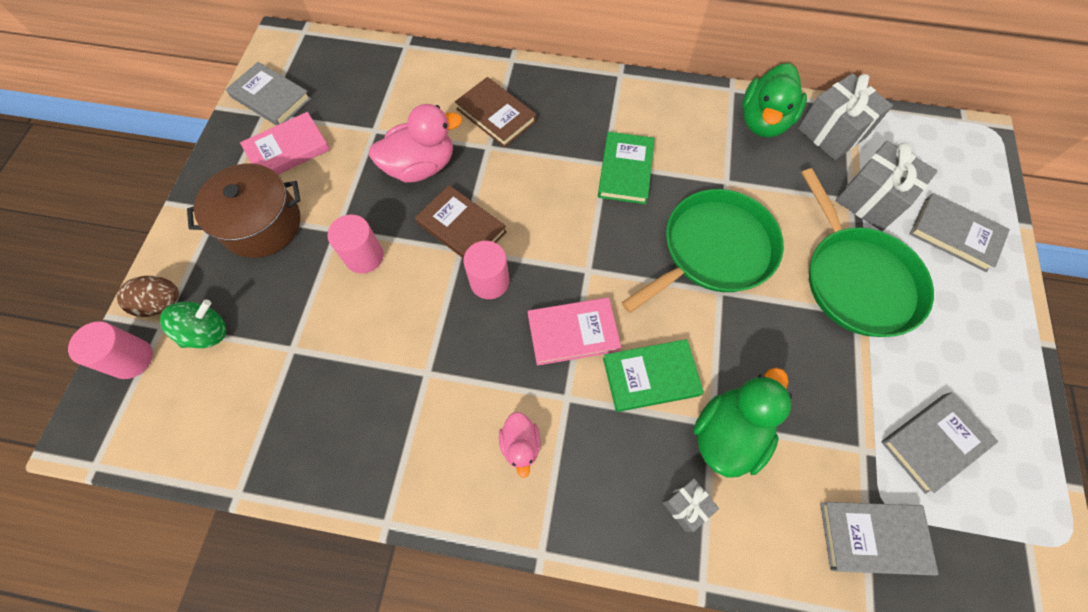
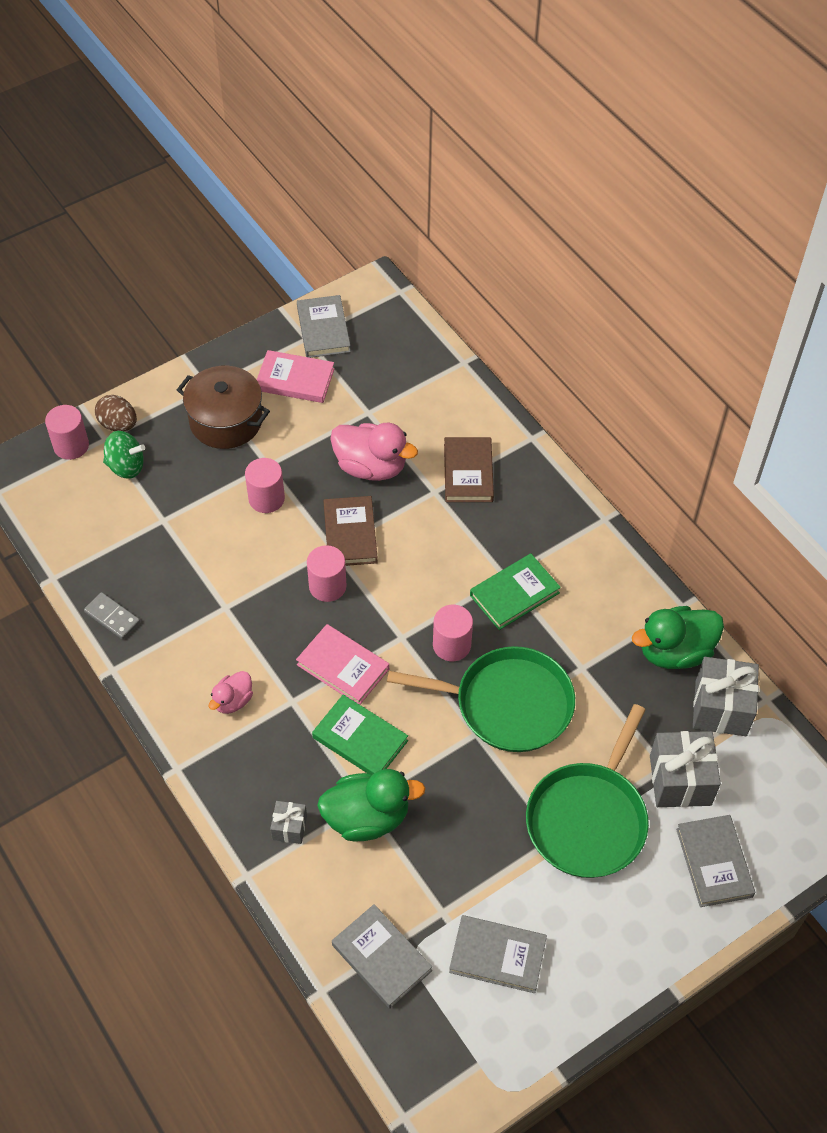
camera: 45 degrees right, 10 degrees down
(334, 476) = (112, 617): none -> grey domino
(628, 243) = (451, 645): none -> pink cylinder

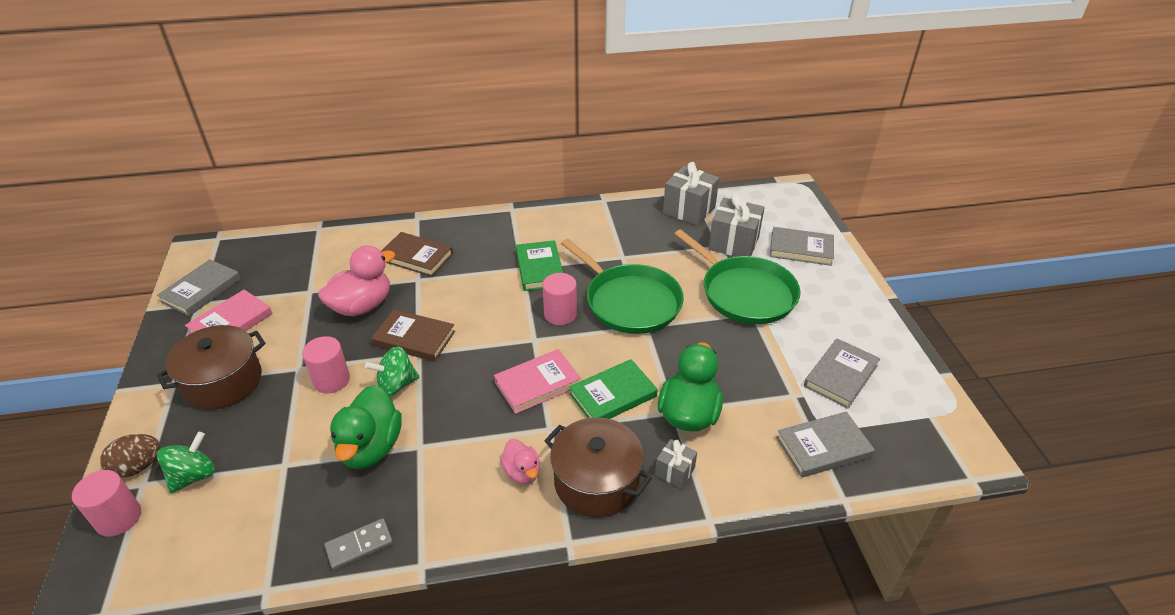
camera: 65 degrees left, 15 degrees down
(248, 765) = (596, 482): none -> brown pot
(285, 551) = (396, 384): none -> green spinning top
(323, 329) = (201, 290): grey book -> grey book turned 75 degrees counterclockwise
(327, 586) = (452, 368): pink cylinder -> none
(507, 704) = (629, 301): green pan -> green pan turned 105 degrees clockwise
(674, 651) = (636, 214): green duck -> green duck (371, 447)

